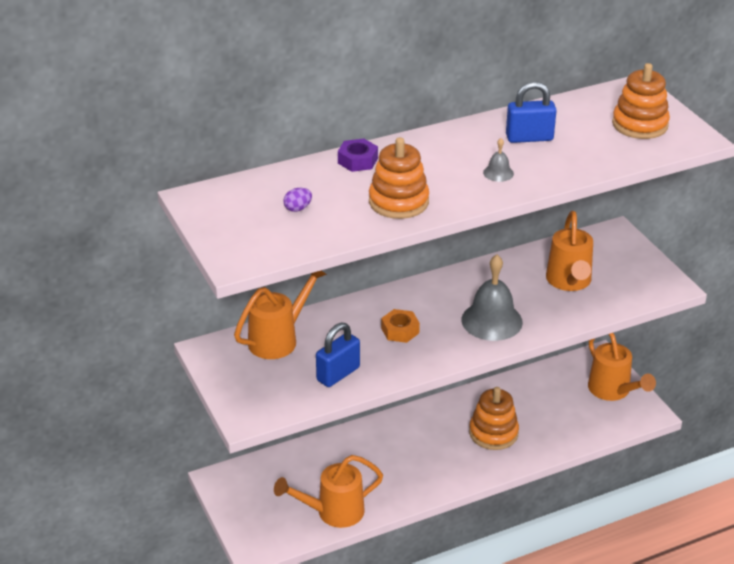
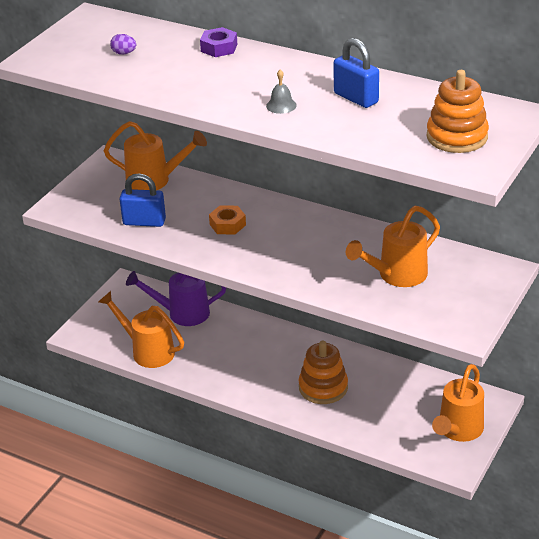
camera: 55 degrees right, 0 degrees up
(305, 465) = (182, 313): none -> purple watering can
(398, 202) = (183, 84): orange stacking toy -> none
(491, 321) = (293, 260): grey bell -> none

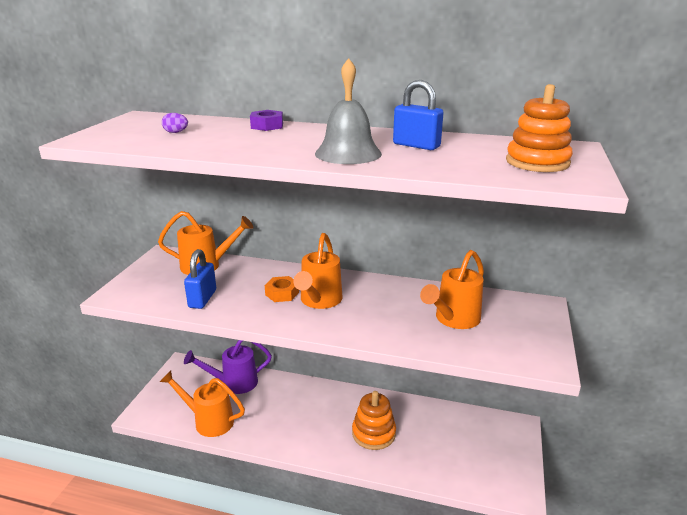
camera: 15 degrees left, 10 degrees down
(144, 222) = (202, 299): blue padlock -> blue padlock turned 75 degrees counterclockwise
(281, 105) = (348, 153): grey bell -> grey bell, size x2.18
(458, 430) = (504, 457): orange watering can -> orange watering can (319, 301)

